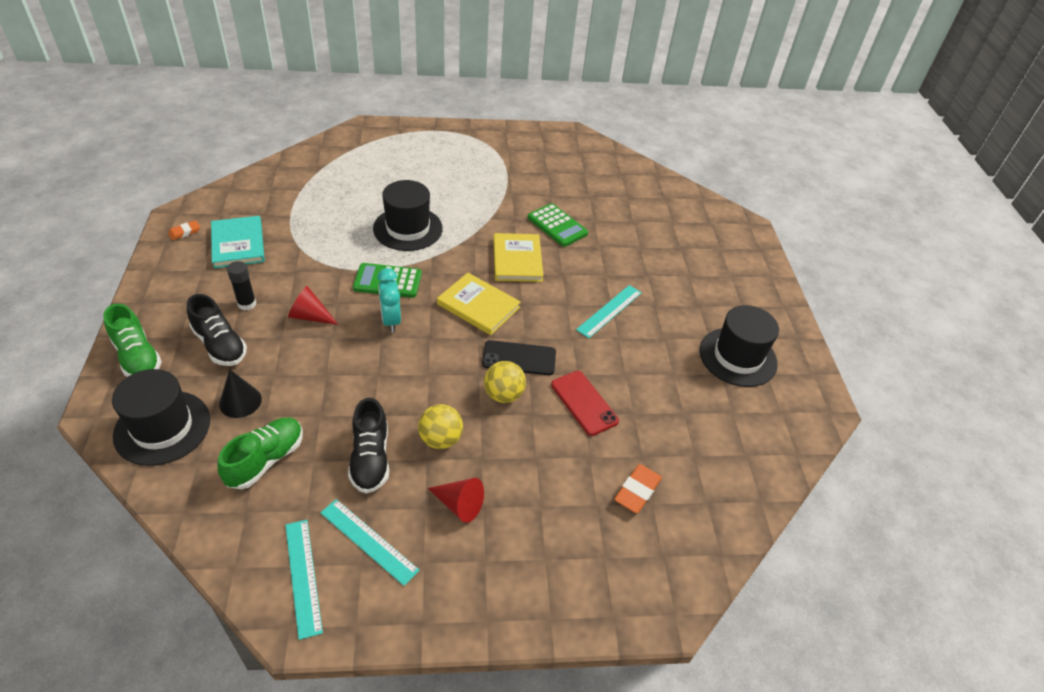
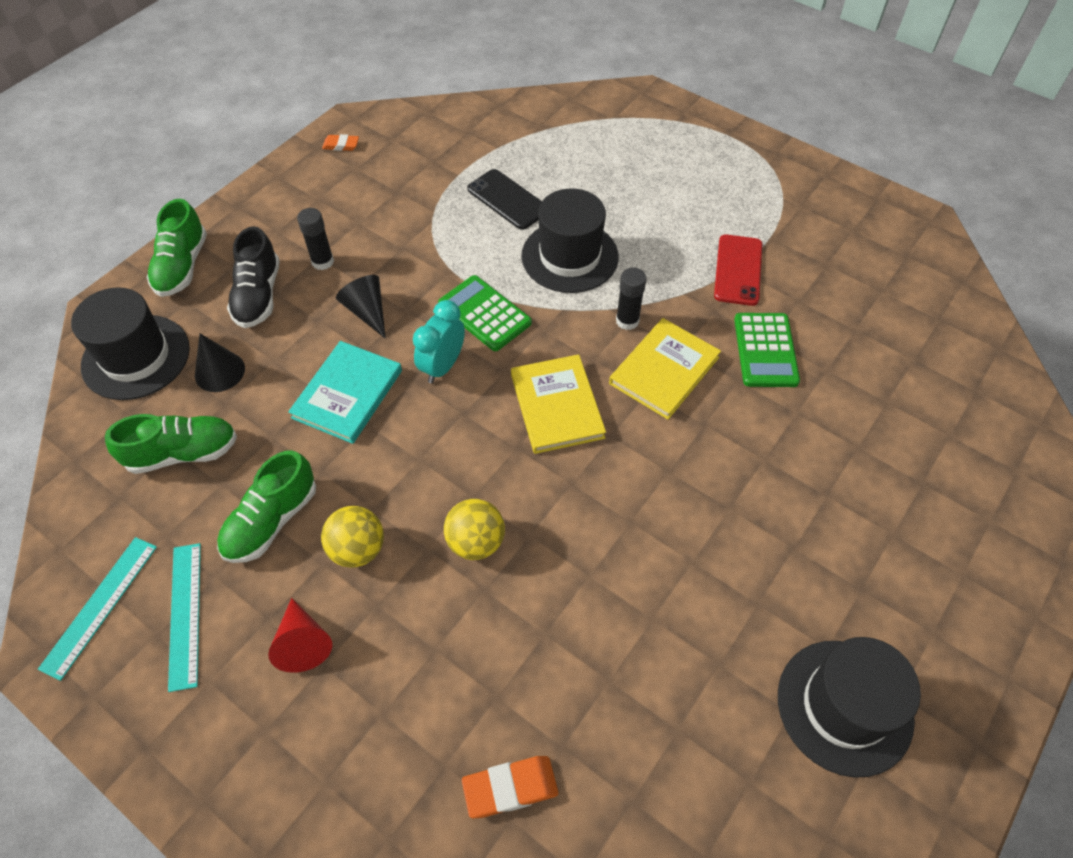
camera: 45 degrees right, 10 degrees up
(238, 244) = (377, 185): turquoise book -> turquoise book (348, 394)
(310, 316) = (367, 311): red cone -> black cone
(370, 458) = (271, 521): black shoe -> green shoe
(473, 245) = (627, 321): none -> black glue stick
(519, 358) = (539, 506): black phone -> black phone (508, 199)
(584, 403) = (560, 620): red phone -> red phone (738, 270)
(609, 311) = (719, 515): turquoise ruler -> none

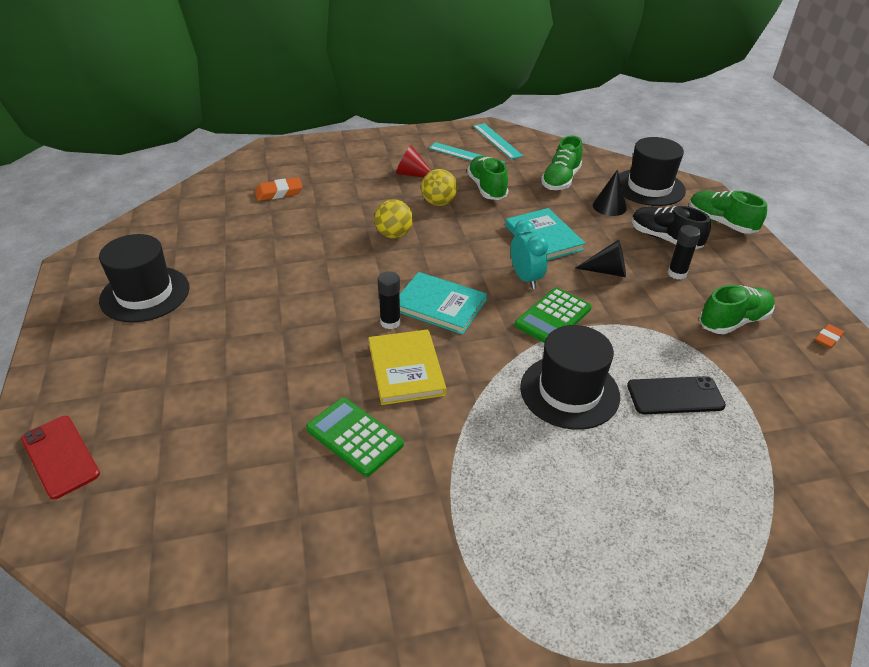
camera: 130 degrees right, 15 degrees down
(370, 201) = (733, 321): none -> green shoe
(484, 313) = (553, 317): green calculator -> green calculator turned 135 degrees clockwise
(510, 787) = (279, 192): orange eraser -> orange eraser turned 45 degrees clockwise
(556, 406) = (439, 305): yellow book -> turquoise book
(627, 321) = (470, 380): black glue stick -> black glue stick (390, 322)
(738, 270) = (447, 488): red phone -> red phone (60, 456)

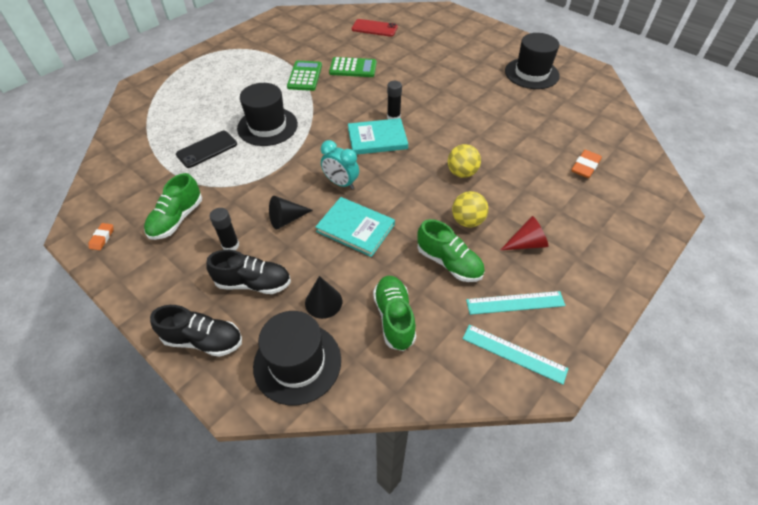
camera: 145 degrees right, 10 degrees up
(60, 456) = (451, 21): red phone -> red phone (374, 28)
(406, 369) = (359, 100): yellow book -> none
(553, 317) = (303, 164): green calculator -> green calculator (305, 76)
(720, 223) = (203, 340): green shoe -> black shoe

